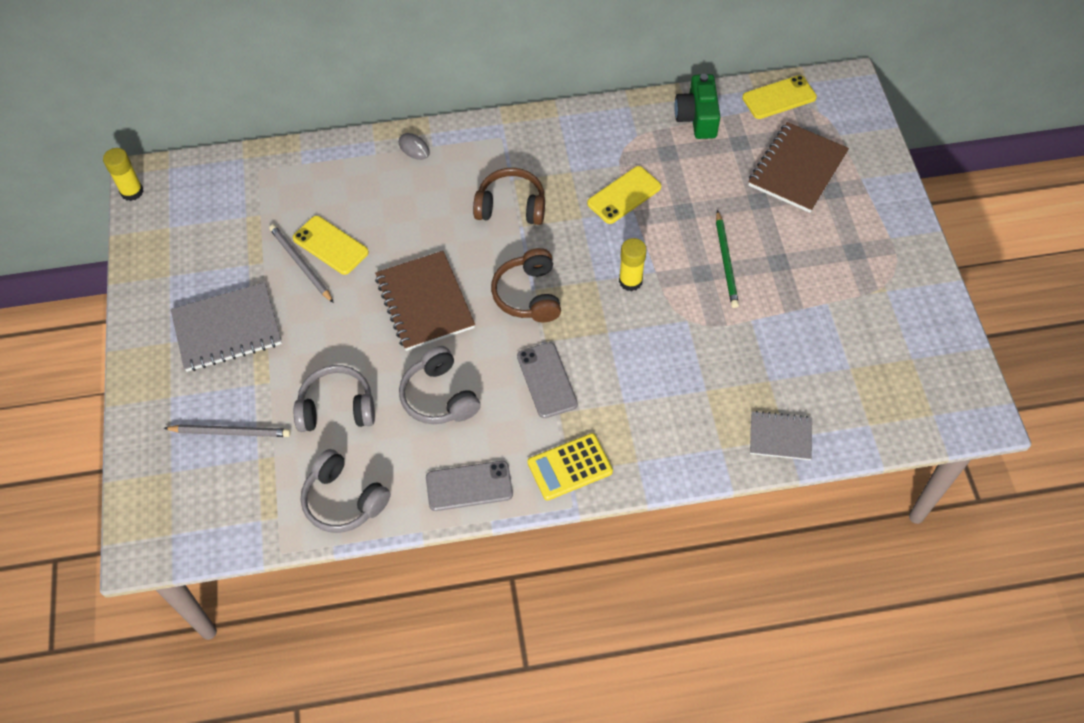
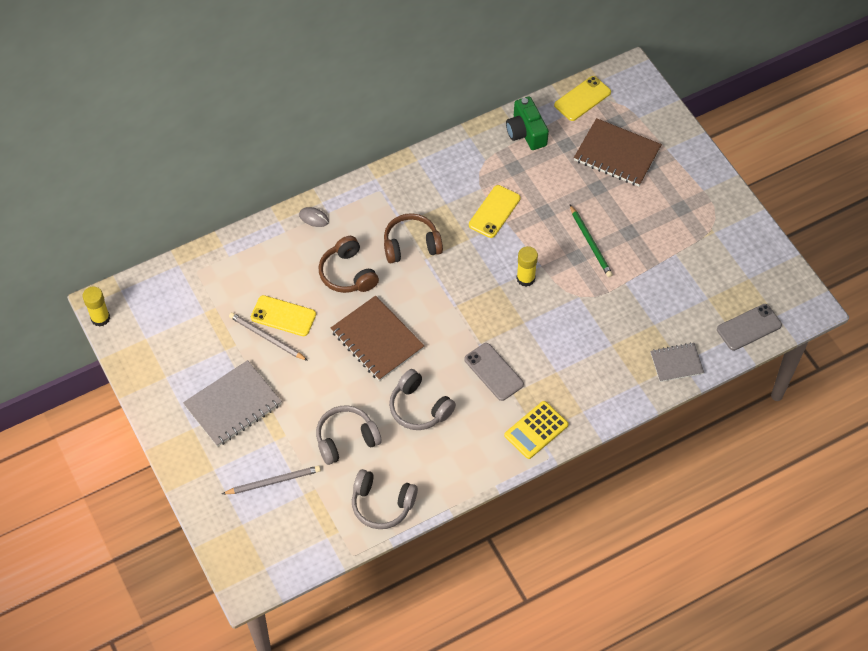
camera: 20 degrees left, 0 degrees up
(469, 486) = (469, 466): grey phone -> grey phone (749, 327)
(529, 295) = (453, 311): brown headphones -> brown headphones (348, 273)
(797, 169) = (617, 154): brown notebook -> brown notebook turned 75 degrees counterclockwise

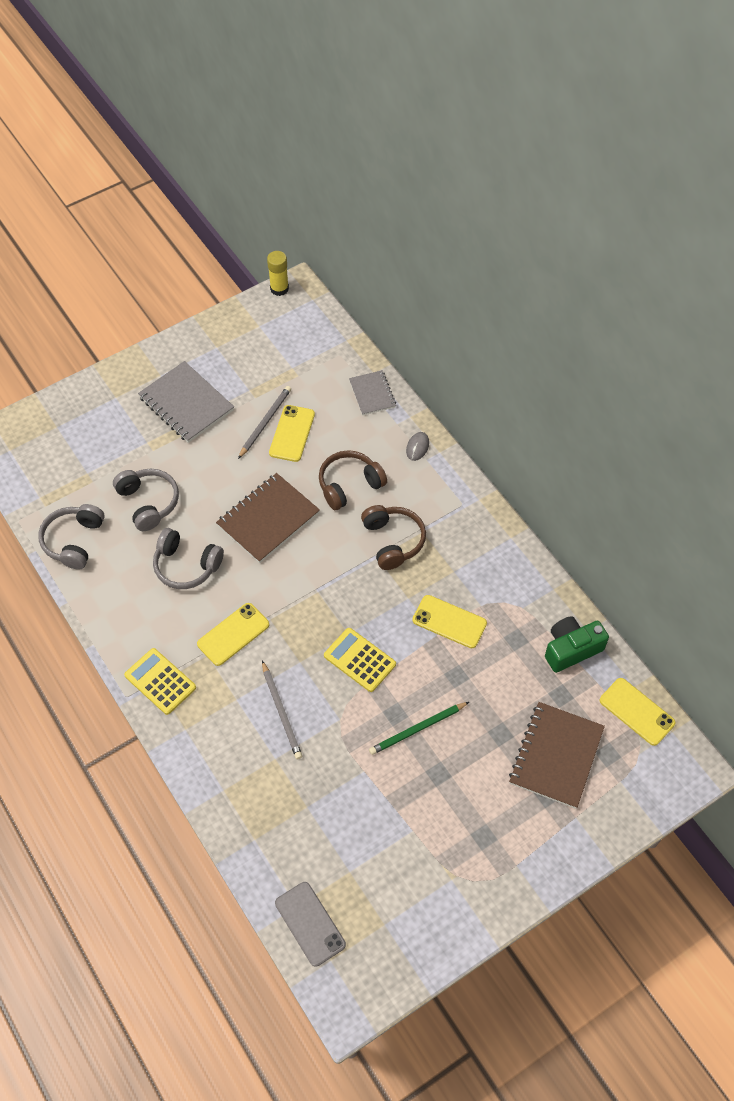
camera: 85 degrees right, 0 degrees up
(273, 481) = (101, 446): grey pencil -> grey pencil (281, 712)
(419, 407) = (186, 565): grey headphones -> grey headphones turned 105 degrees counterclockwise
(493, 372) = (233, 634): grey phone -> yellow phone
(525, 278) = (359, 660): yellow glue stick -> yellow calculator
(676, 363) = (253, 834): grey notebook -> grey notebook (372, 394)

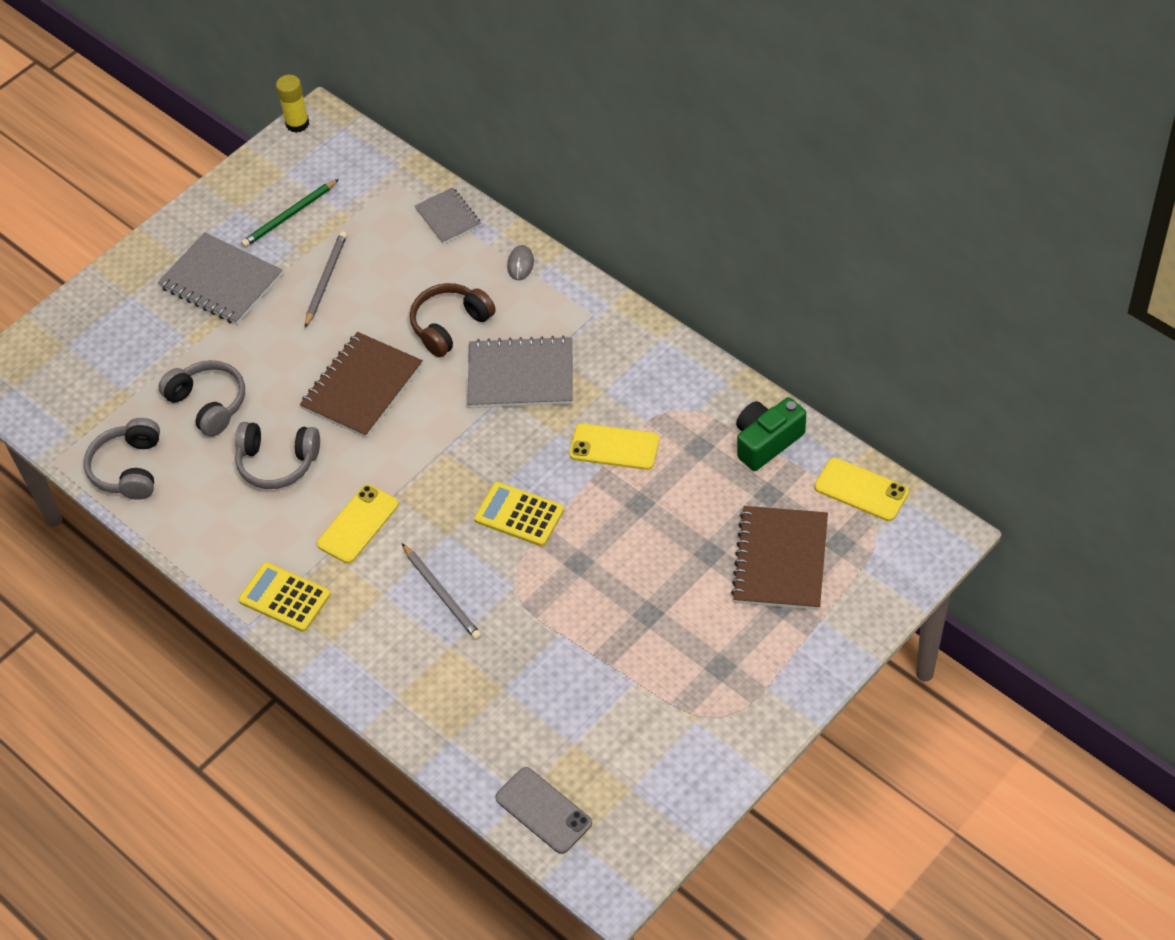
camera: 10 degrees left, 5 degrees down
(292, 433) = (362, 284): yellow phone -> none
(393, 541) = (521, 375): brown headphones -> grey notebook
(417, 729) = (610, 572): green pencil -> green pencil (289, 216)

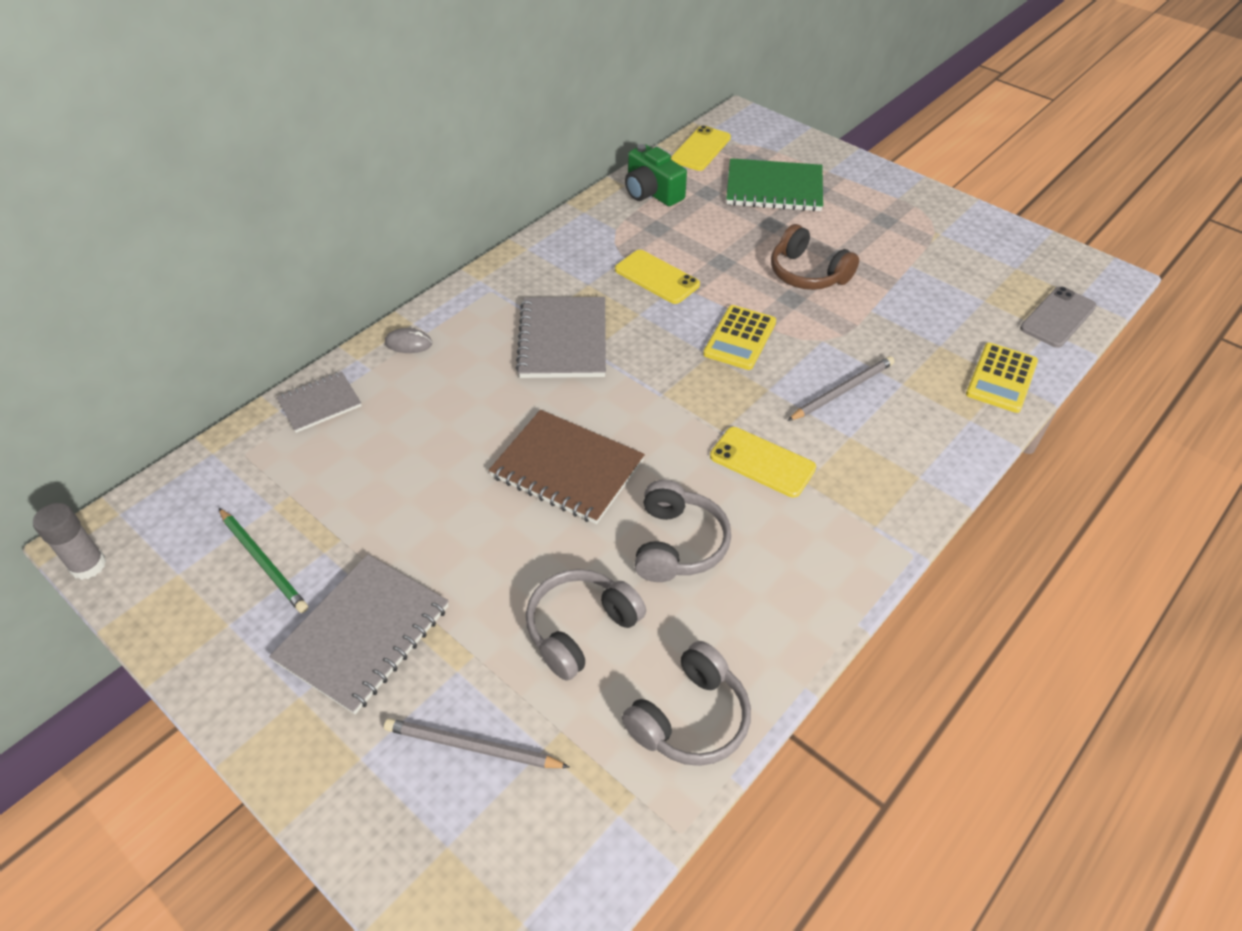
camera: 95 degrees left, 5 degrees down
(129, 469) = (690, 718): grey headphones -> grey headphones turned 45 degrees counterclockwise
(284, 598) = (870, 522): yellow calculator -> yellow calculator (1001, 378)
(297, 124) = (88, 565): yellow glue stick -> grey glue stick
(326, 280) = (389, 514): grey pencil -> grey pencil (472, 747)
(450, 326) = (486, 396): brown headphones -> brown headphones (808, 273)
(614, 447) = (657, 277): yellow phone -> yellow phone turned 60 degrees counterclockwise
(780, 560) = (774, 188): brown notebook -> green notebook

